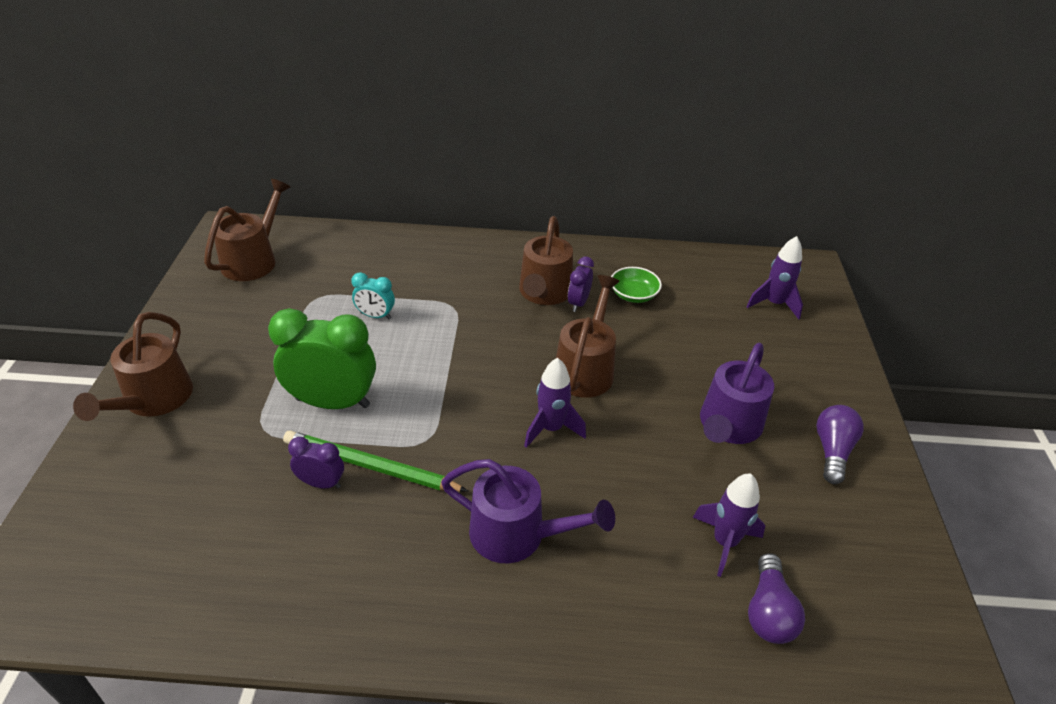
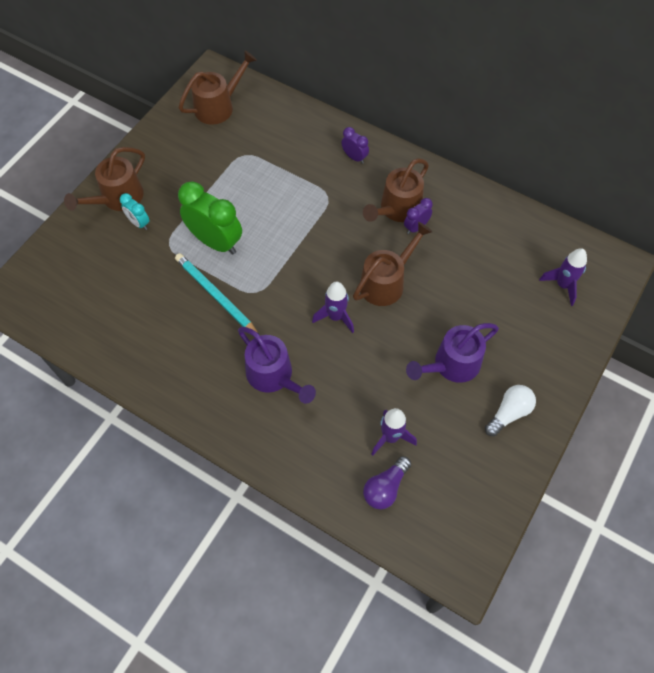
camera: 30 degrees right, 20 degrees up
(321, 483) = (184, 295): purple clock -> purple clock (354, 157)
(370, 466) = (216, 296): green pencil -> turquoise pencil
(375, 316) = (273, 185): turquoise clock -> turquoise clock (139, 223)
(633, 295) = (461, 236): green bowl -> none
(832, 451) = (509, 413): purple light bulb -> white light bulb

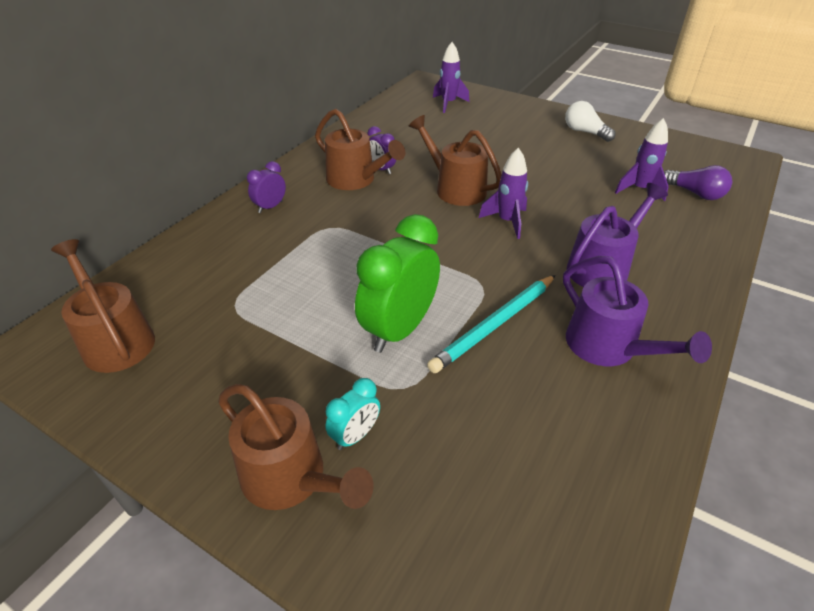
camera: 90 degrees left, 20 degrees down
(451, 365) = (546, 156): purple watering can -> purple watering can (609, 348)

